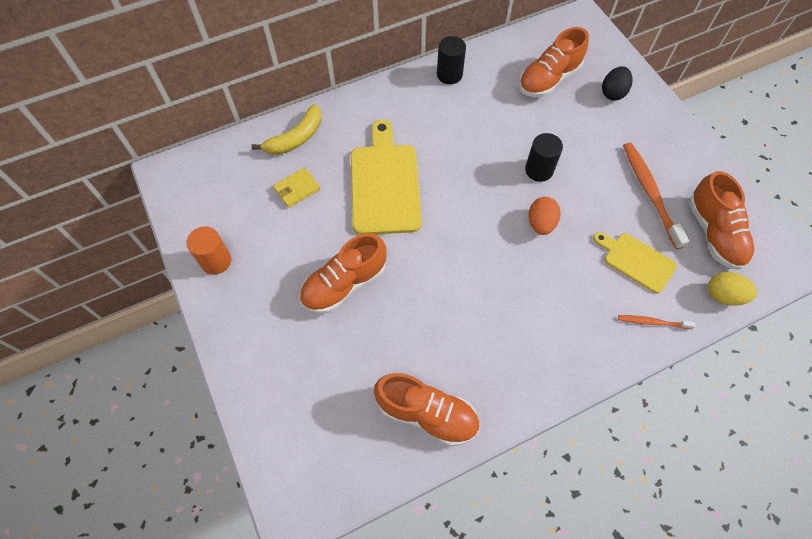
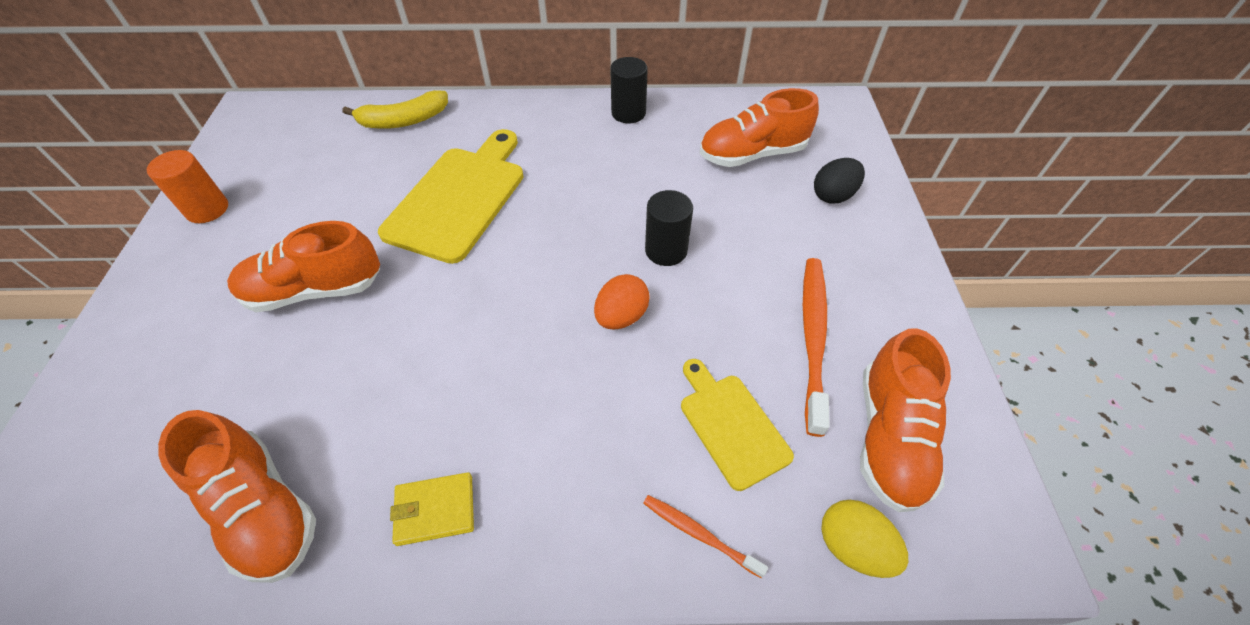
camera: 25 degrees right, 10 degrees down
(297, 189) = (358, 169): yellow wallet -> yellow wallet (435, 510)

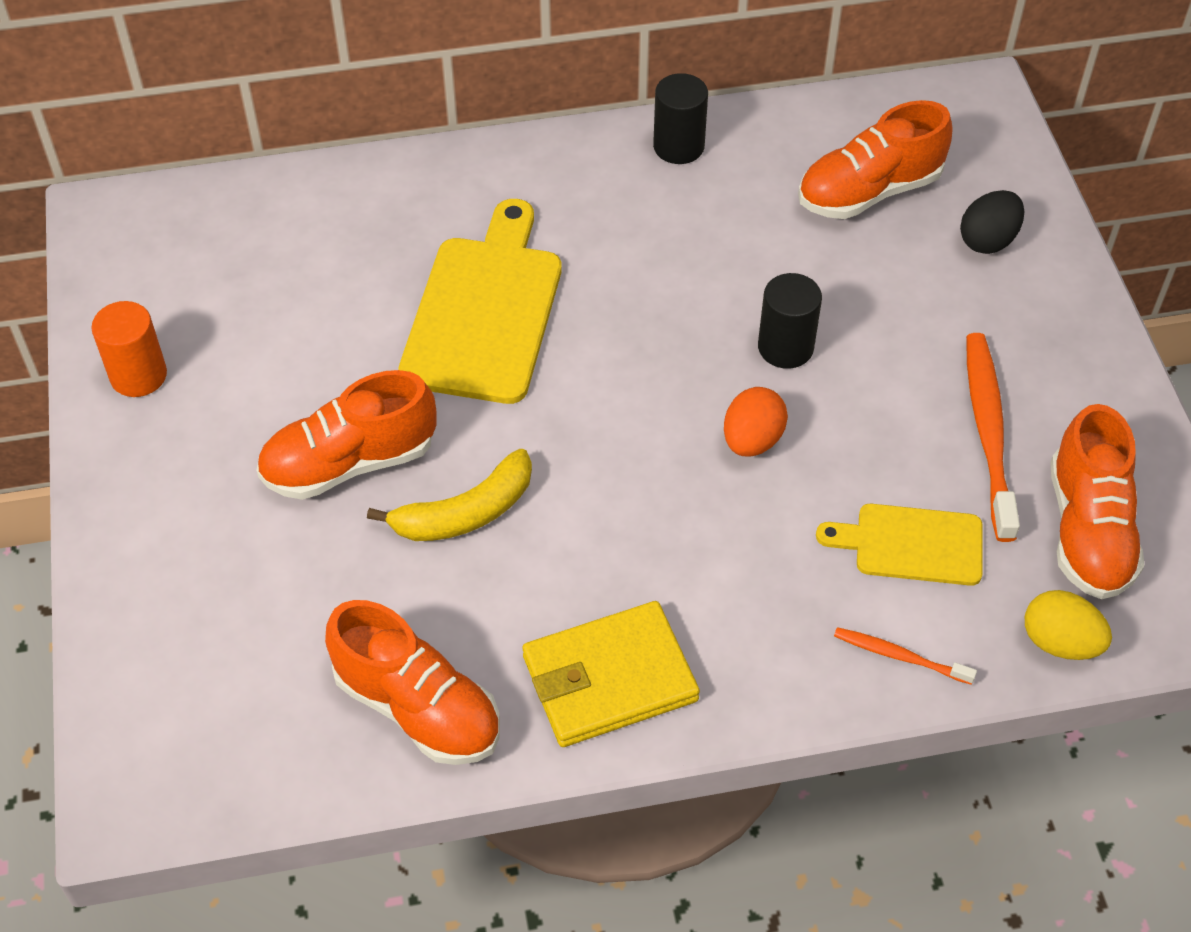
camera: 10 degrees left, 0 degrees up
(404, 120) = (351, 201): yellow banana -> yellow banana (465, 513)
(435, 510) = (609, 678): yellow wallet -> yellow wallet, size x1.76
(731, 425) = (911, 544): yellow cutting board -> yellow cutting board turned 45 degrees counterclockwise

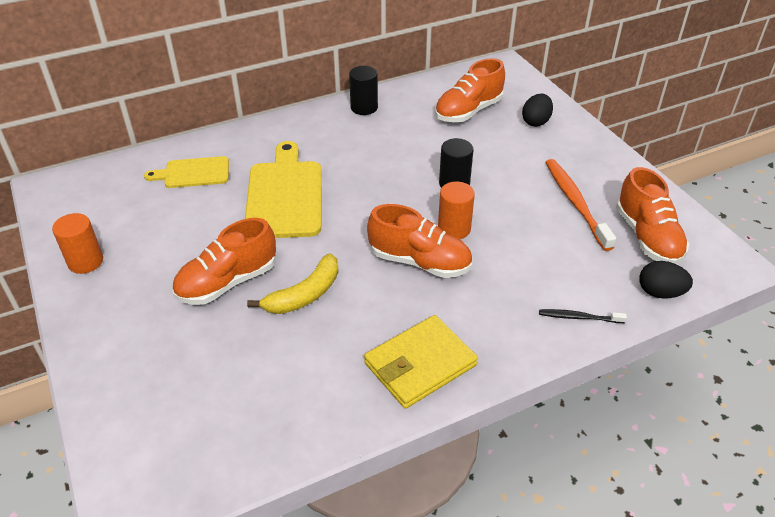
camera: 15 degrees left, 10 degrees down
(418, 707) = (308, 406): orange shoe -> orange shoe (420, 262)
(752, 440) = (454, 229): orange egg -> orange cylinder
(899, 656) = (578, 317): orange toothbrush -> black toothbrush
(911, 544) = (560, 261): yellow cutting board -> yellow cutting board (193, 173)
(1060, 642) = (660, 292): yellow egg -> black egg

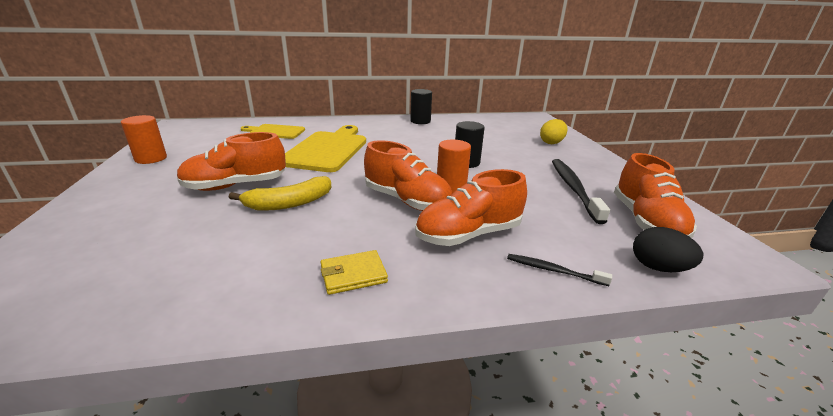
camera: 15 degrees right, 15 degrees down
(420, 364) = (353, 274): yellow wallet -> yellow wallet, size x0.57
(468, 111) = (498, 132): orange shoe -> orange shoe (468, 234)
(536, 122) = (551, 143): black egg -> yellow egg
(575, 202) = (573, 188): orange toothbrush -> black toothbrush

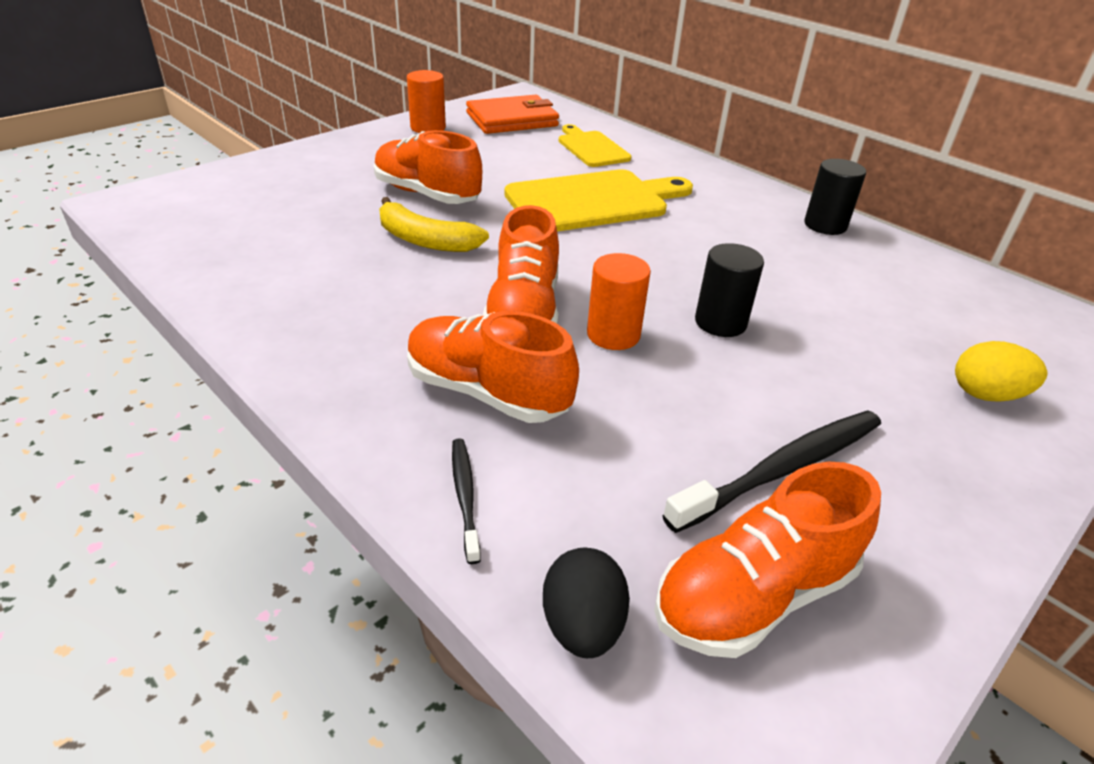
camera: 55 degrees right, 10 degrees up
(200, 136) = (512, 120): none -> orange wallet
(353, 274) = (324, 338): yellow wallet -> none

